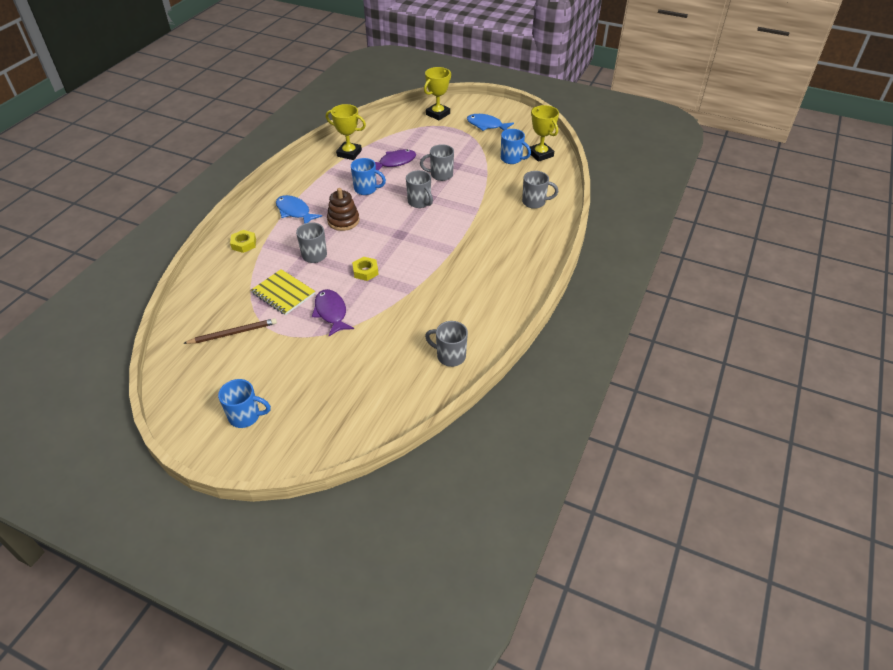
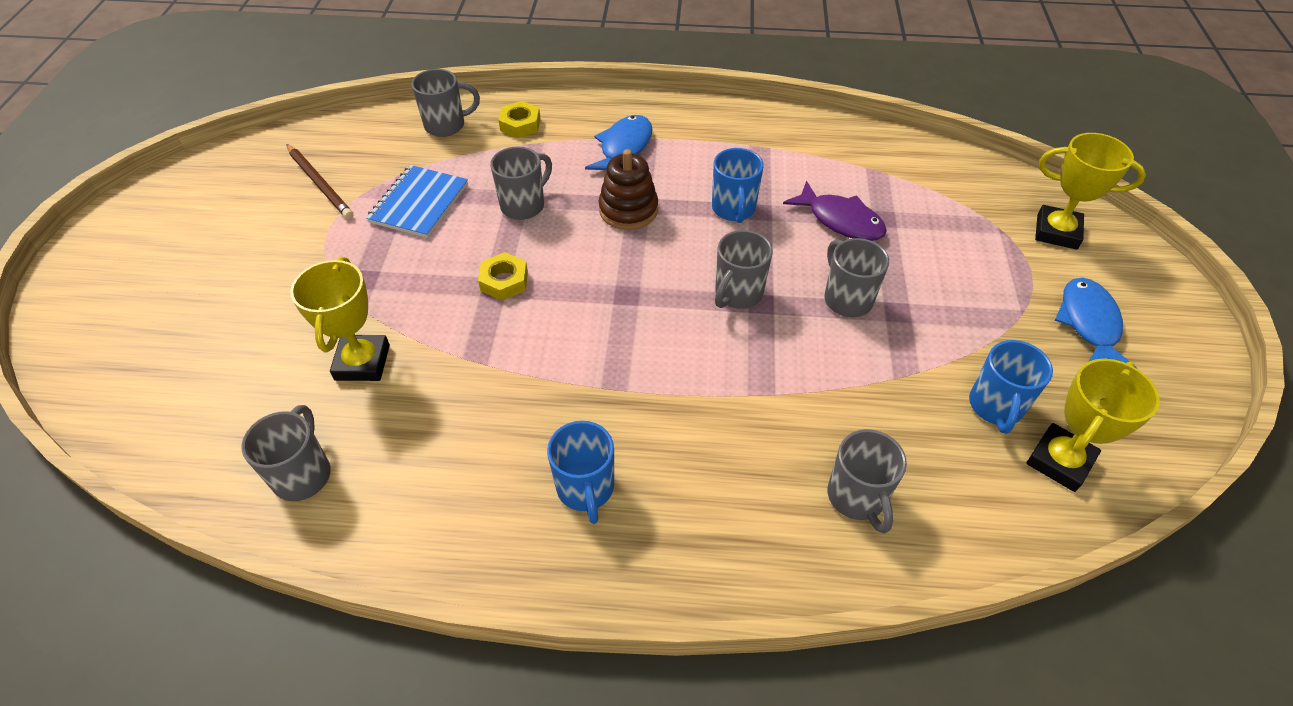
camera: 70 degrees right, 5 degrees up
(220, 273) = (446, 125): none -> grey mug
(245, 416) = (150, 256): blue mug -> blue mug (585, 489)
(283, 293) = (419, 203): yellow notebook -> blue notebook
(331, 312) = (387, 272): purple fish -> none
(349, 153) = (824, 154): yellow trophy -> yellow trophy (362, 362)

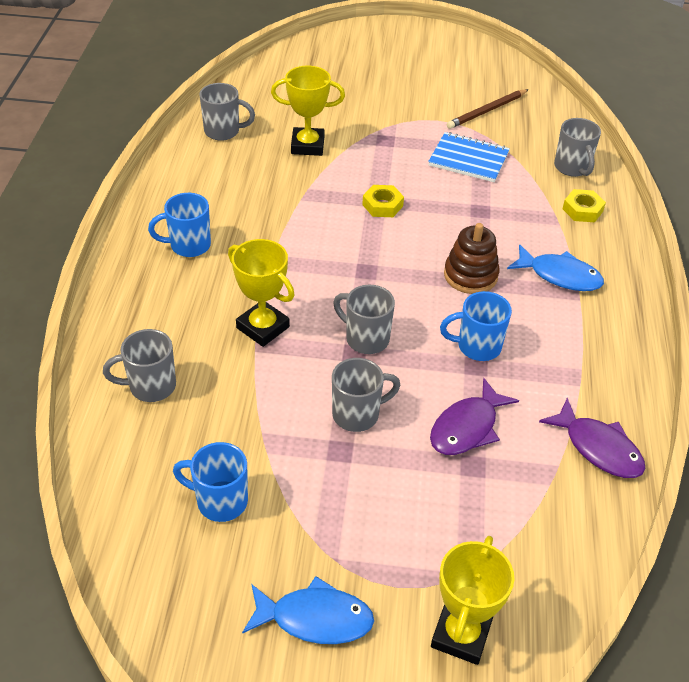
camera: 90 degrees right, 5 degrees down
(524, 205) = (471, 214): grey mug -> none
(840, 143) = (598, 448): none -> purple fish
(1059, 461) = (155, 534): yellow trophy -> yellow trophy (263, 327)

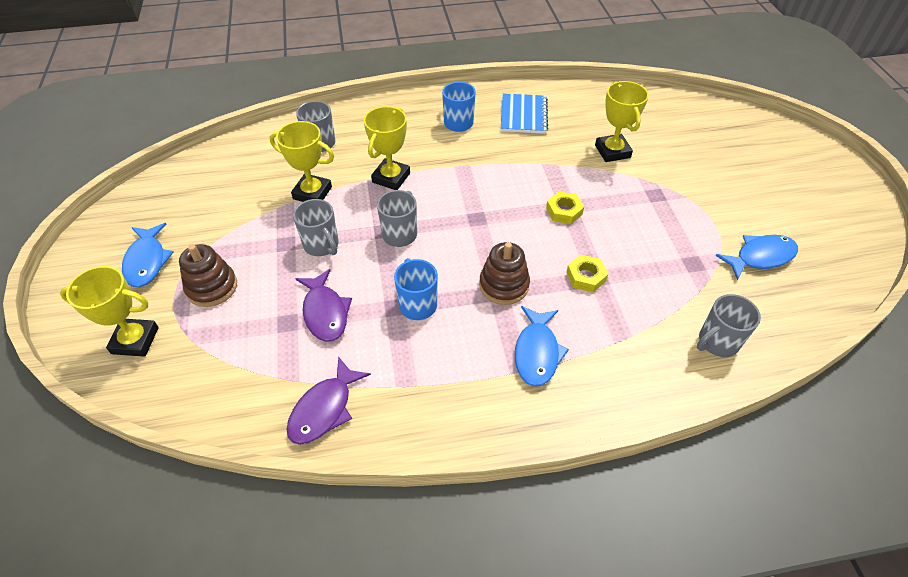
camera: 75 degrees right, 5 degrees up
(220, 501) = (233, 196): blue mug -> none
(223, 131) = (597, 104): grey mug -> none
(255, 410) = (312, 193): none -> yellow trophy
(392, 539) = (212, 287): none -> brown stacking toy
(467, 427) = (325, 312): purple fish -> purple fish turned 135 degrees counterclockwise
(468, 159) = (669, 256): blue notebook -> blue notebook (523, 115)
(487, 111) = (760, 257): brown pencil -> blue fish
(582, 210) = (650, 360): yellow nut -> yellow nut (586, 277)

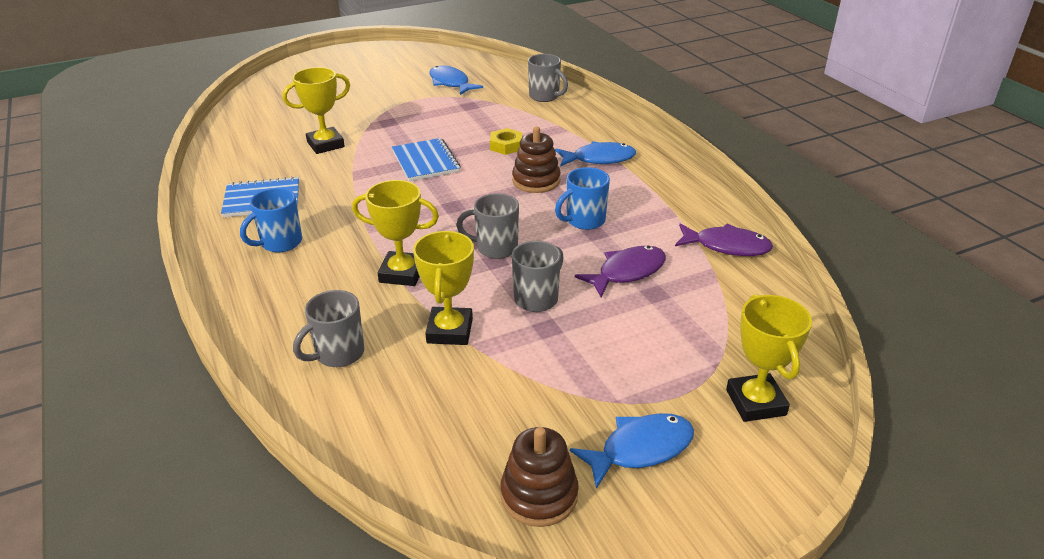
camera: 105 degrees left, 15 degrees down
(212, 287) = (645, 367): brown stacking toy -> brown stacking toy (539, 495)
(564, 211) = (425, 162): yellow nut -> blue notebook

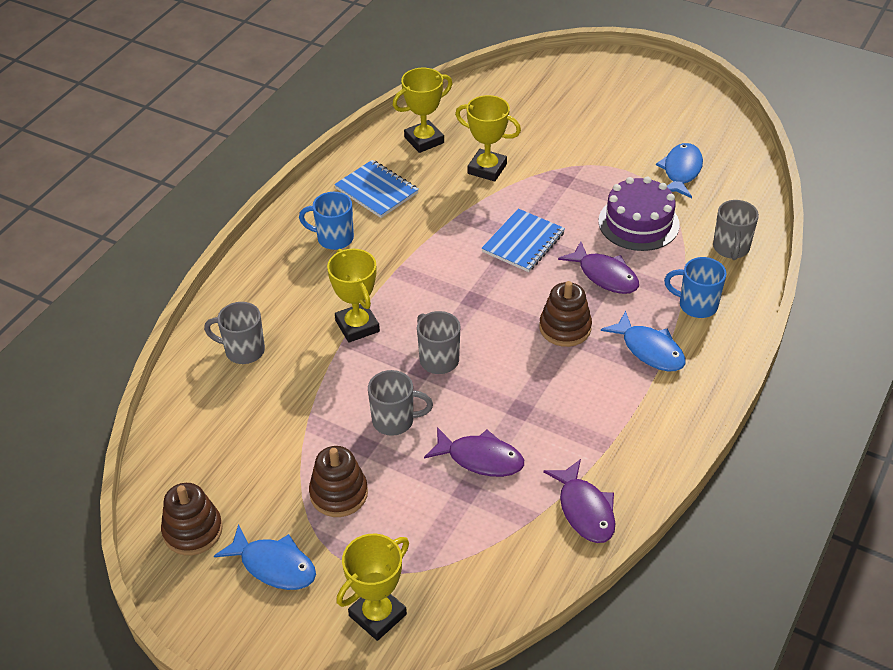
camera: 55 degrees right, 10 degrees up
(450, 331) = (314, 393): yellow trophy -> yellow trophy (424, 140)
(475, 114) = (638, 223): none -> purple cake
(506, 146) = (604, 275): yellow nut -> purple fish
(584, 221) = (531, 393): blue mug -> blue mug (696, 305)
(589, 367) = (339, 493): none -> brown stacking toy

